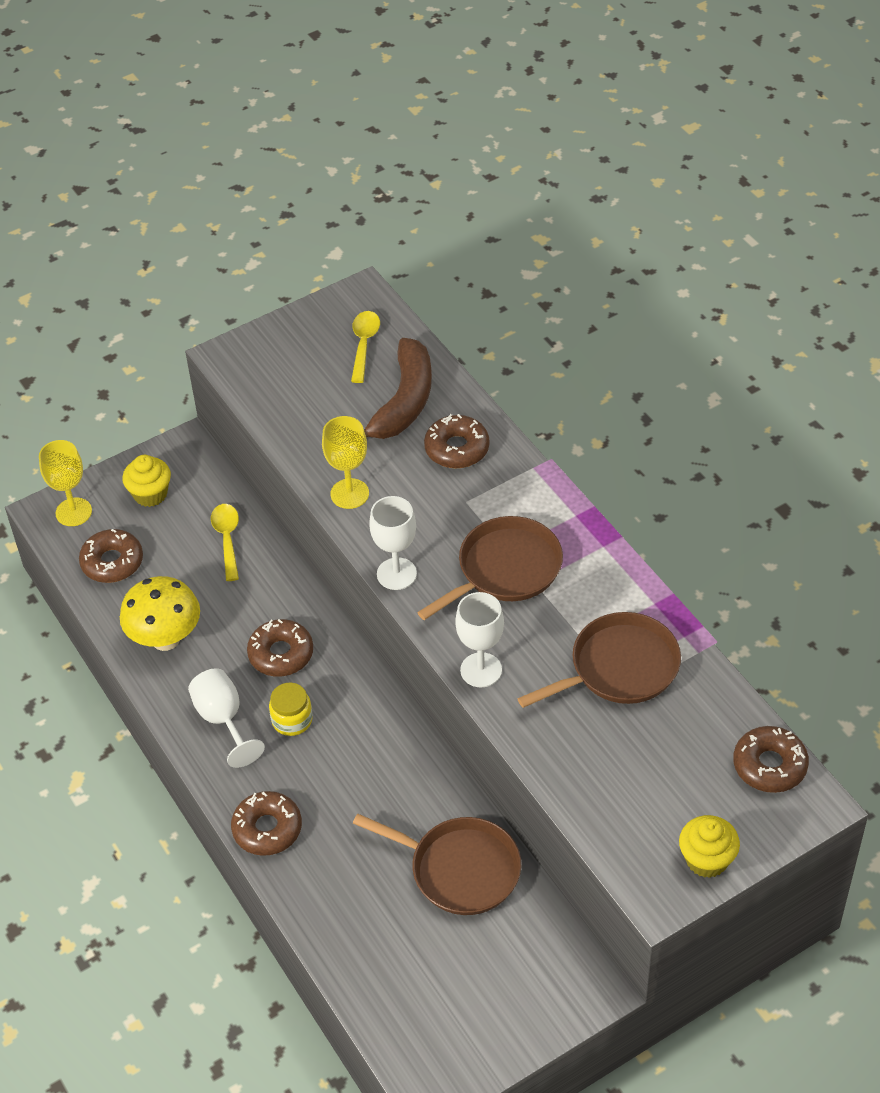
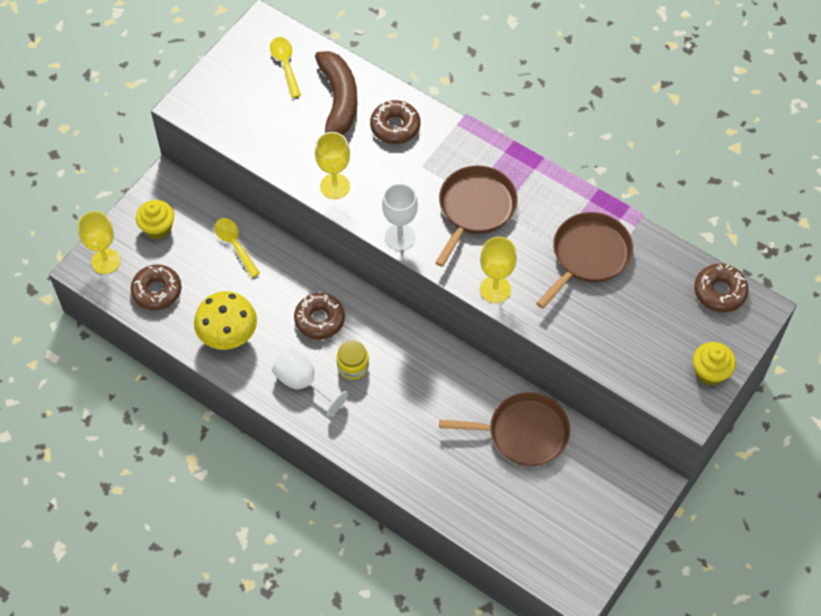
camera: 25 degrees left, 10 degrees up
(267, 829) = (376, 452): brown donut -> none
(481, 670) = (495, 289): white goblet -> yellow goblet

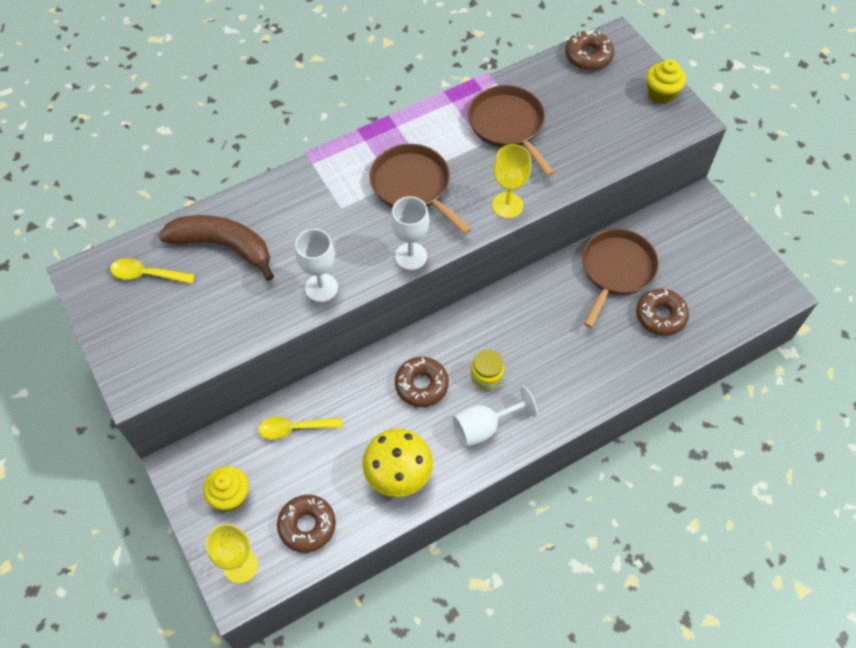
camera: 65 degrees left, 0 degrees up
(335, 186) = (321, 288): yellow goblet -> white goblet
(395, 127) = (283, 211): brown donut -> brown donut (660, 316)

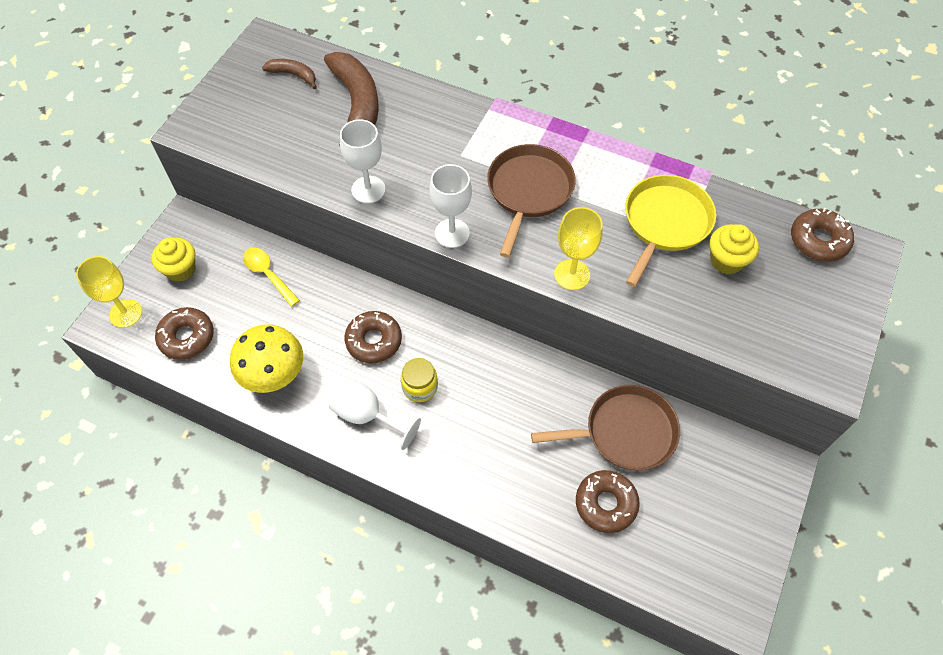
camera: 55 degrees right, 0 degrees up
(147, 274) = (293, 75): yellow spoon -> brown banana
(508, 125) = (665, 223): brown pan -> yellow pan
(661, 93) = (838, 331): yellow cupcake -> yellow cupcake (726, 260)

